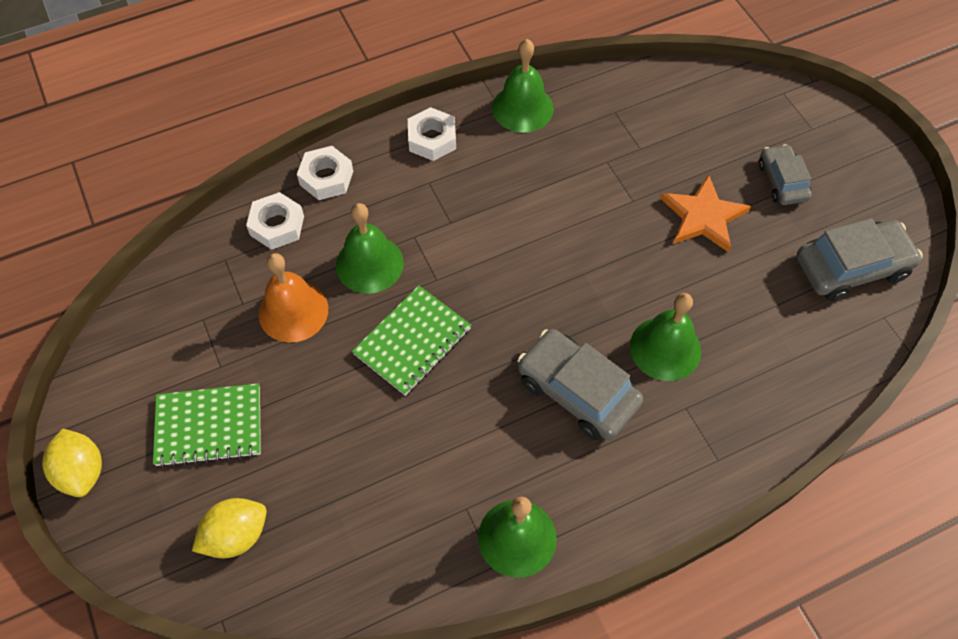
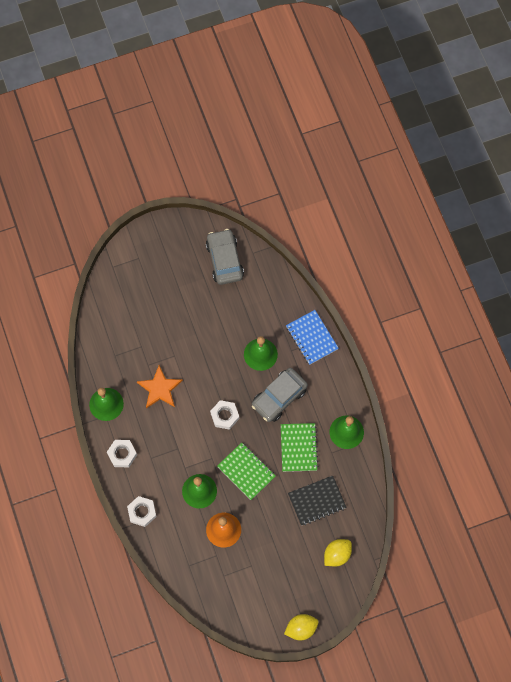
camera: 85 degrees left, 10 degrees up
(209, 426) = (283, 569): green notebook -> green notebook (298, 448)
(236, 535) = (337, 554): yellow lemon -> yellow lemon turned 75 degrees clockwise
(277, 225) = (170, 538): white nut -> white nut (224, 416)
(355, 484) = (317, 501): none -> black notebook
(703, 217) = (188, 323): orange star -> orange star (160, 388)
(723, 447) = (311, 338): none -> blue notebook
(782, 181) = (170, 280): grey car -> none

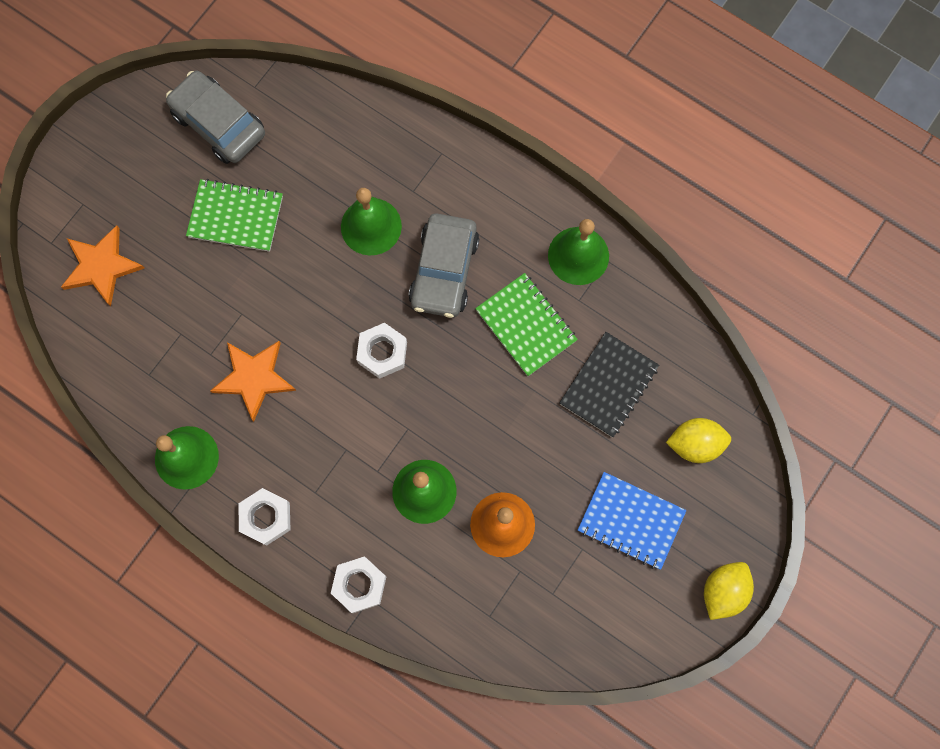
camera: 35 degrees left, 5 degrees up
(127, 292) = (101, 266): none -> orange star
(246, 471) = (474, 413): green notebook -> green notebook (236, 216)
(311, 338) = (429, 153): blue notebook -> blue notebook (630, 521)
(337, 554) = (695, 444): yellow lemon -> yellow lemon turned 75 degrees clockwise

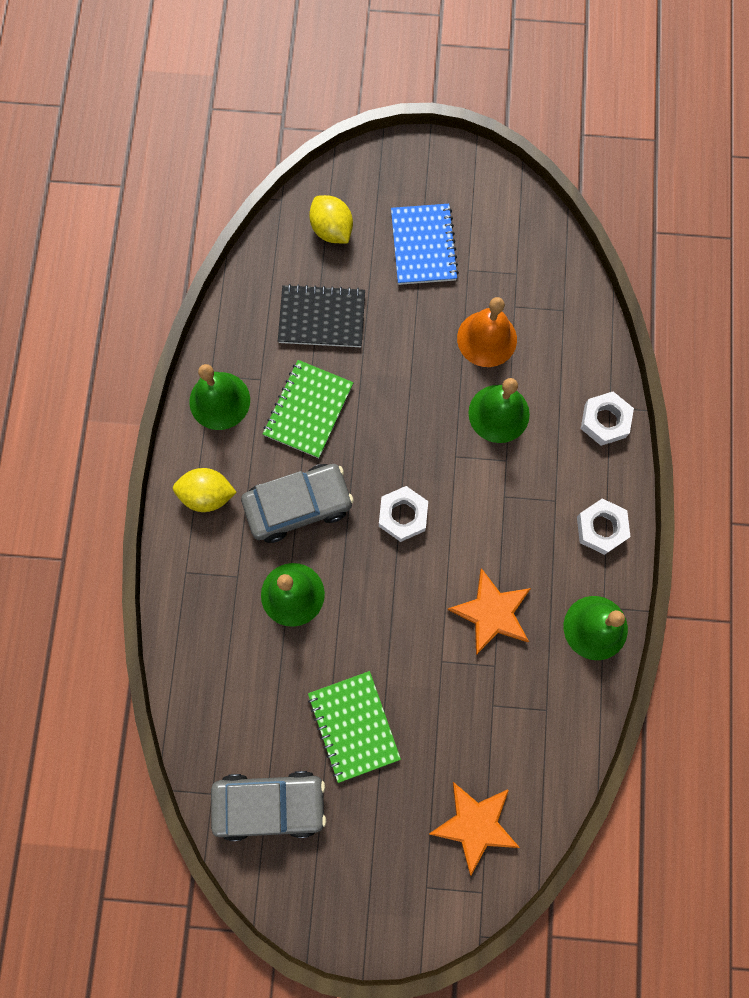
camera: 120 degrees left, 0 degrees up
(219, 124) = (270, 804): grey car -> grey car turned 105 degrees counterclockwise
(723, 591) = (436, 155): yellow lemon -> yellow lemon (207, 495)

